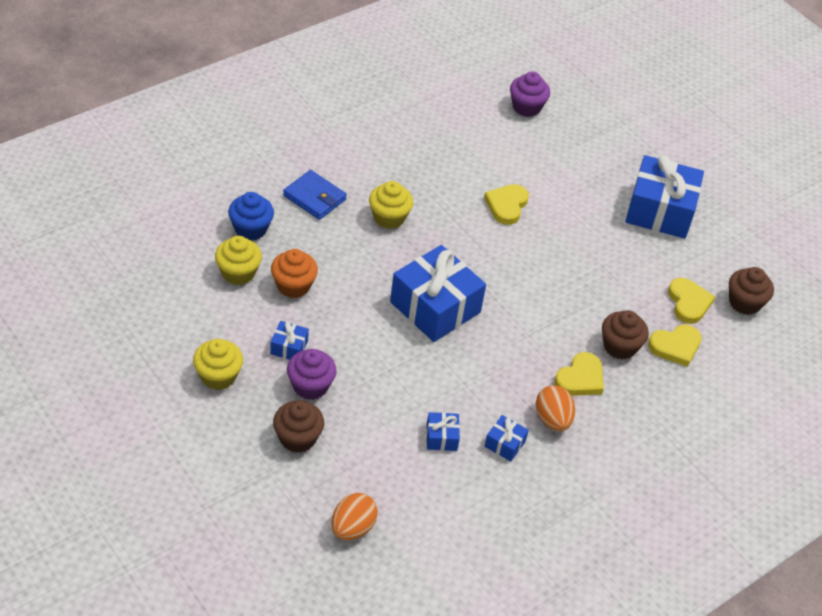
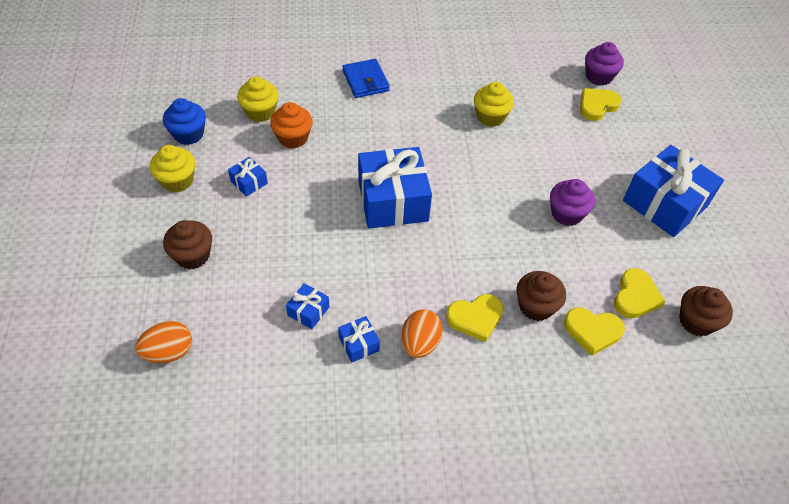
camera: 35 degrees right, 5 degrees up
(250, 229) = (297, 85): blue cupcake -> blue cupcake (188, 134)
(310, 386) = (239, 219): purple cupcake -> purple cupcake (566, 214)
(389, 217) = (412, 117): yellow cupcake -> yellow cupcake (490, 117)
(506, 205) = (521, 145): yellow heart -> yellow heart (597, 106)

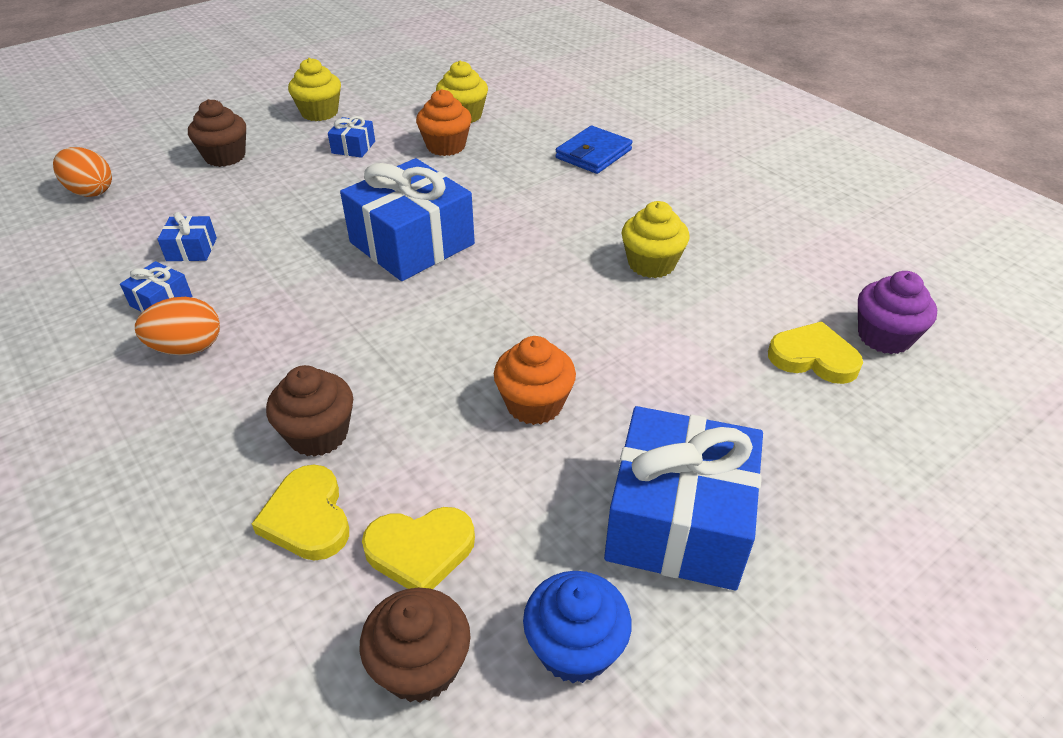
camera: 60 degrees right, 10 degrees down
(188, 134) = (388, 94): blue cupcake -> blue cupcake (575, 648)
(475, 318) = (258, 381): yellow heart -> none
(566, 214) = (534, 404): purple cupcake -> orange cupcake

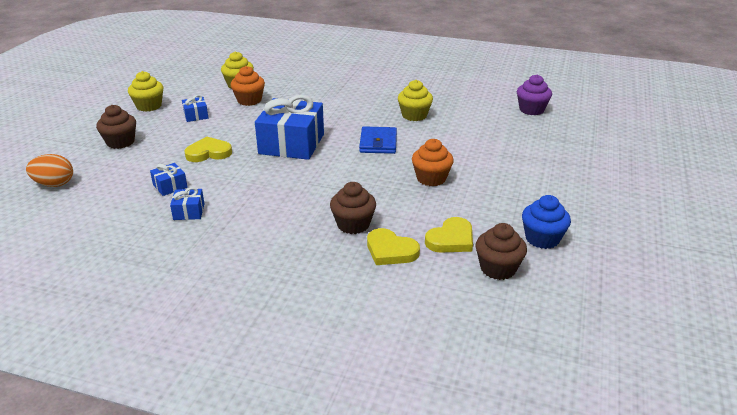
camera: 35 degrees left, 10 degrees down
(188, 348) = (236, 222): orange egg -> none
(593, 154) = (331, 82): blue wallet -> blue wallet (378, 143)
(678, 521) = (530, 190): blue gift -> none
(813, 357) = (515, 125): yellow heart -> yellow heart (208, 153)

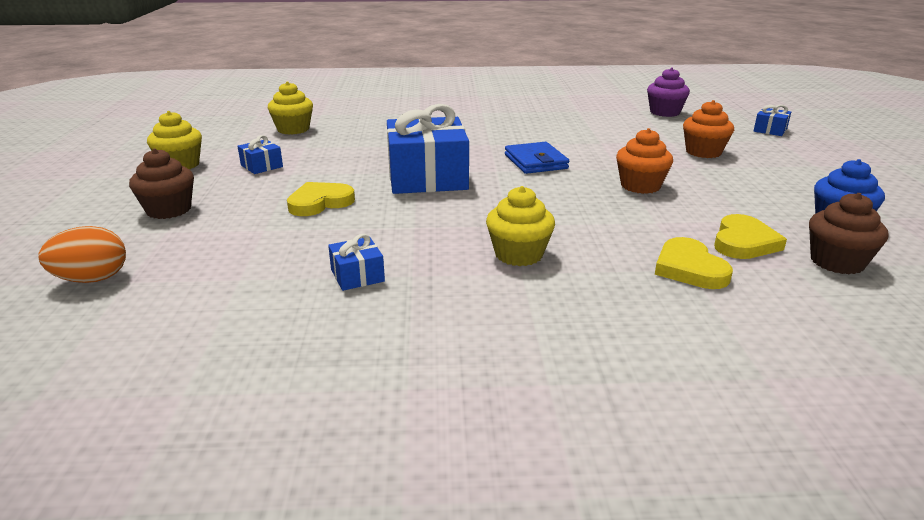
camera: 20 degrees left, 5 degrees down
(170, 186) = (297, 249): blue gift -> blue gift (770, 130)
(249, 100) = (323, 142): orange cupcake -> orange cupcake (703, 152)
(353, 224) = (607, 248): brown cupcake -> none
(390, 251) = (689, 268): yellow heart -> yellow heart turned 60 degrees clockwise
(414, 115) = (546, 132): yellow cupcake -> yellow cupcake (518, 254)

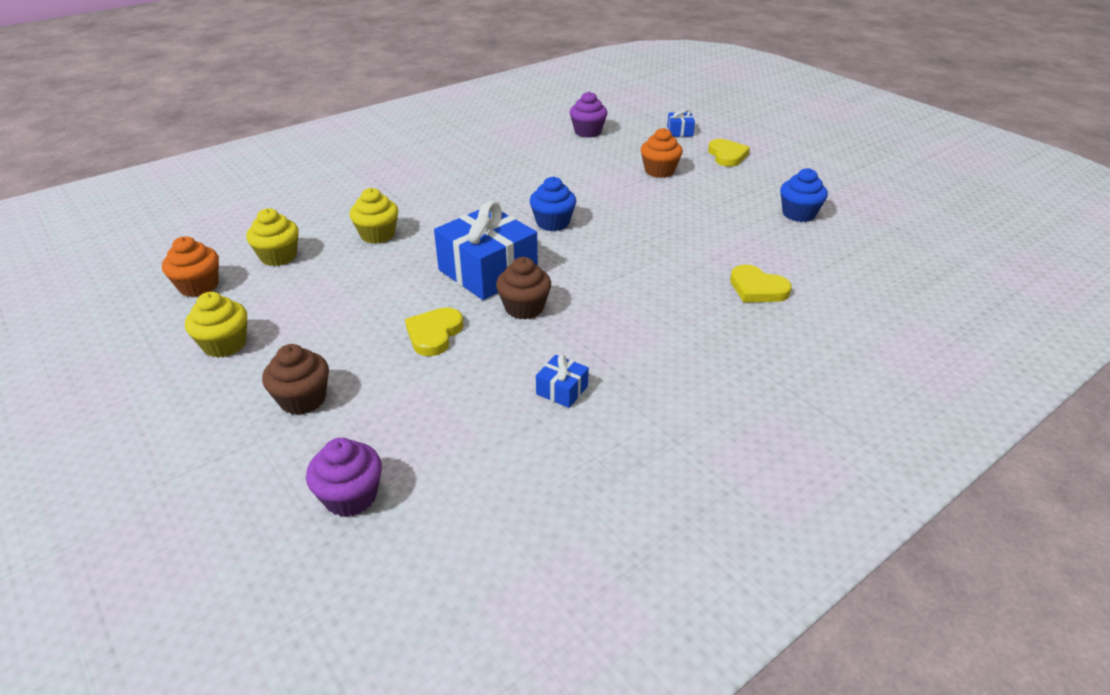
camera: 35 degrees left, 10 degrees up
(92, 279) = (351, 496): orange egg -> purple cupcake
(262, 166) = (316, 314): blue gift -> none
(518, 254) = (646, 321): yellow cupcake -> yellow cupcake (377, 235)
(535, 162) = (553, 223): blue wallet -> blue cupcake
(640, 186) = (654, 222): orange cupcake -> orange cupcake (199, 286)
(744, 242) = (765, 253): yellow heart -> yellow heart (727, 155)
(837, 262) = (825, 249): brown cupcake -> brown cupcake (524, 308)

